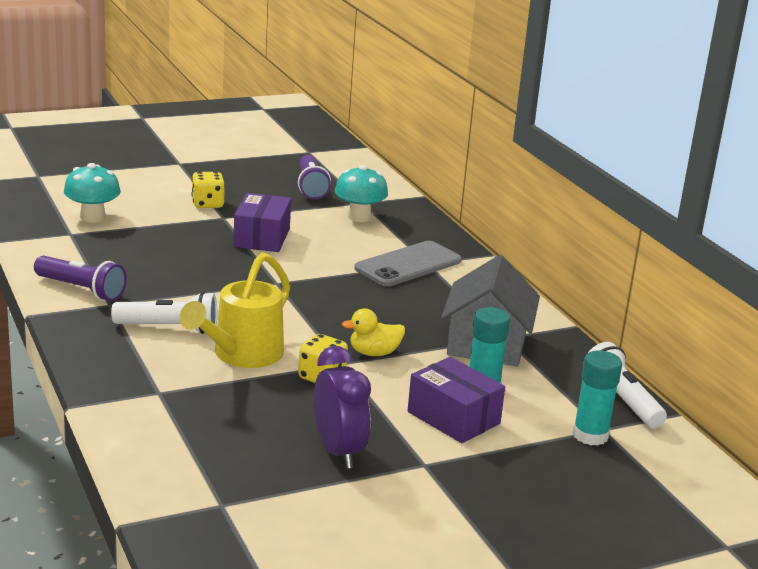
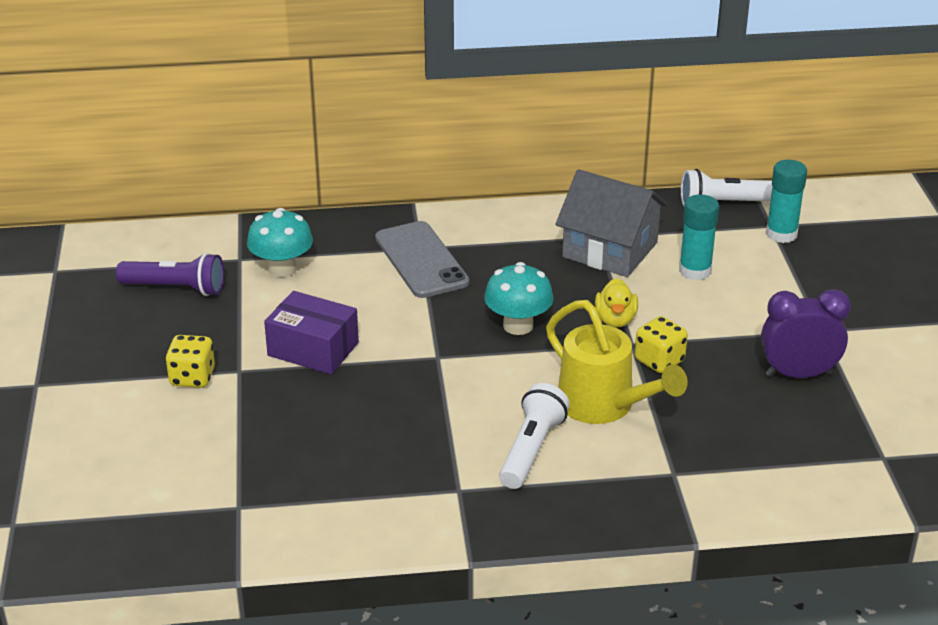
camera: 70 degrees left, 10 degrees up
(81, 290) = (413, 510): purple flashlight -> none
(92, 217) = (192, 482): turquoise mushroom -> turquoise mushroom (518, 325)
(453, 418) = (745, 298): purple box -> none

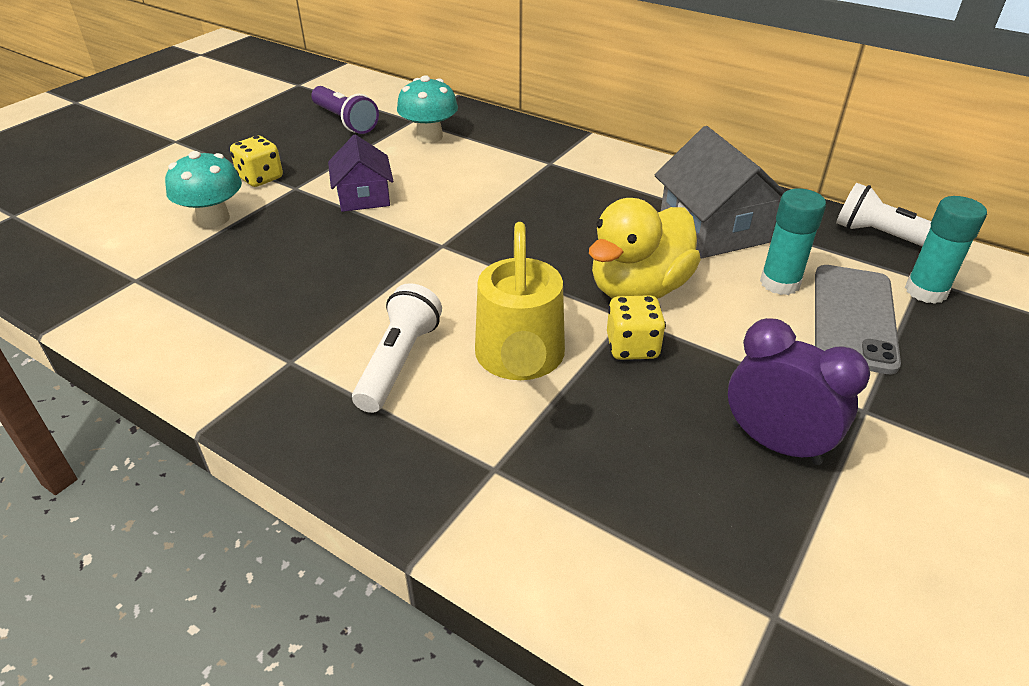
camera: 40 degrees right, 5 degrees up
(313, 349) = (363, 196): purple box -> purple house
(421, 260) = (537, 171): grey phone -> grey phone (853, 317)
(518, 325) = (542, 252): turquoise mushroom -> turquoise mushroom (213, 219)
(531, 450) = (398, 362): white flashlight -> white flashlight turned 45 degrees counterclockwise
(615, 320) = (638, 289): yellow duck -> yellow duck, size x1.86

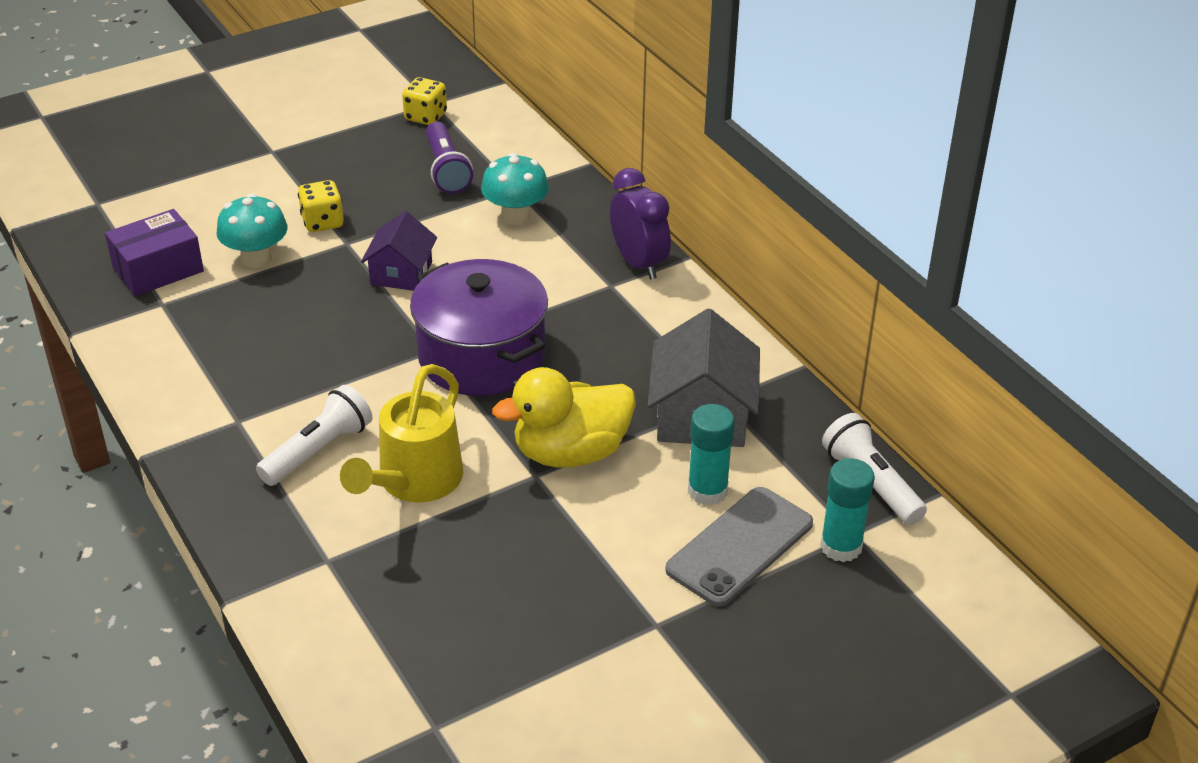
camera: 25 degrees right, 0 degrees up
(113, 252) = (158, 269): none -> purple box
(490, 238) = (481, 356): none -> purple pot
(632, 347) = (515, 503): yellow dice -> yellow dice (425, 117)
(775, 443) = (555, 621): purple clock -> purple clock (639, 263)

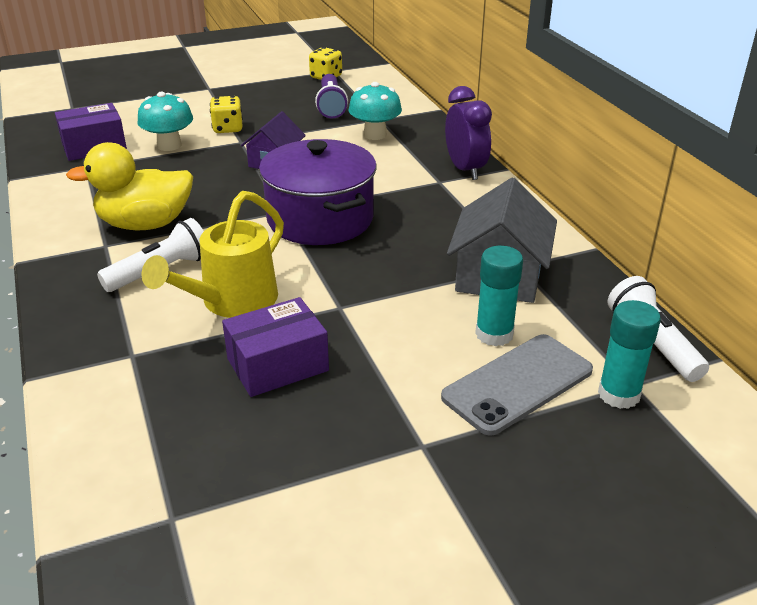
camera: 10 degrees right, 5 degrees down
(488, 553) = (277, 365): none -> purple box
(570, 452) = (376, 293): yellow duck -> yellow duck (145, 224)

